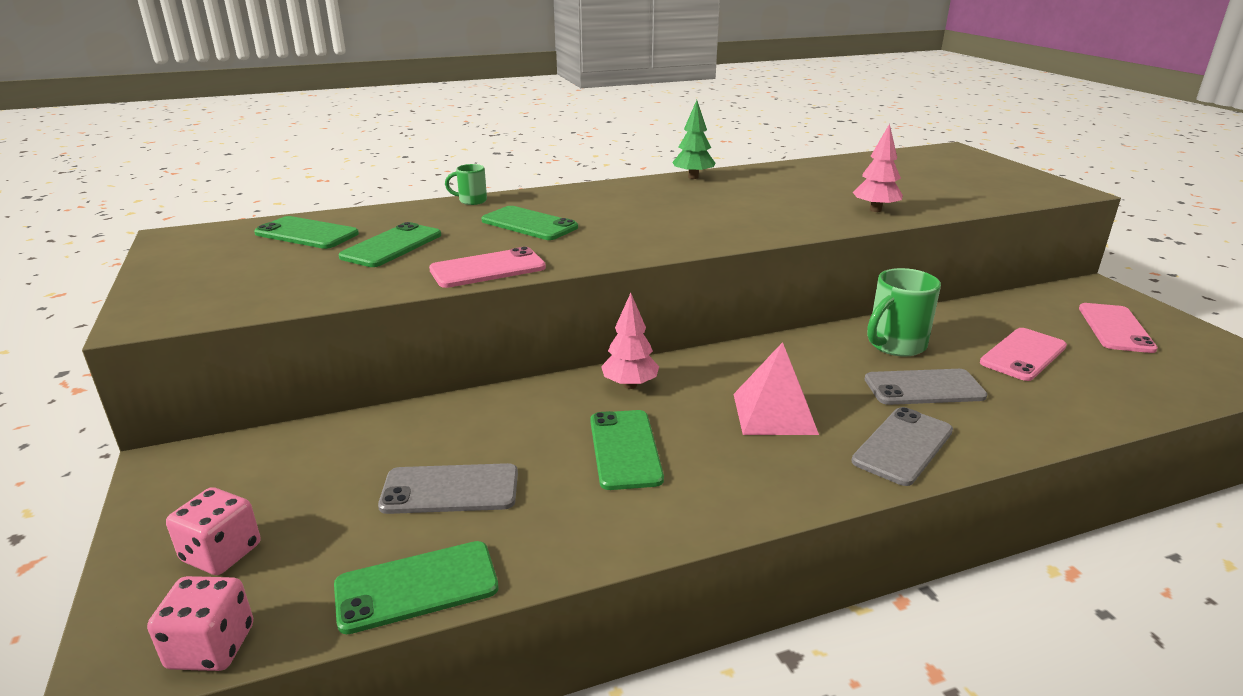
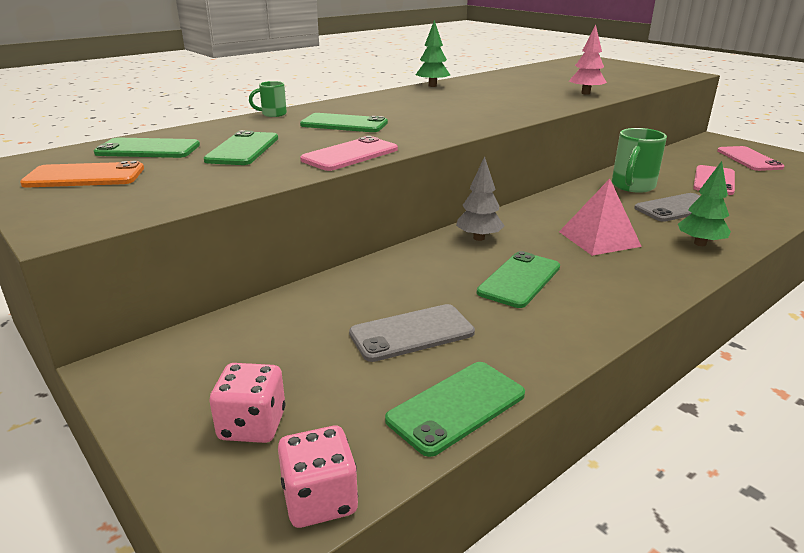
camera: 20 degrees left, 0 degrees up
(221, 260) = (85, 176): none -> orange phone
(625, 449) = (519, 280): green phone -> green phone turned 60 degrees clockwise
(630, 385) = (479, 238): pink tree -> grey tree
(902, 446) = (700, 243): grey phone -> green tree

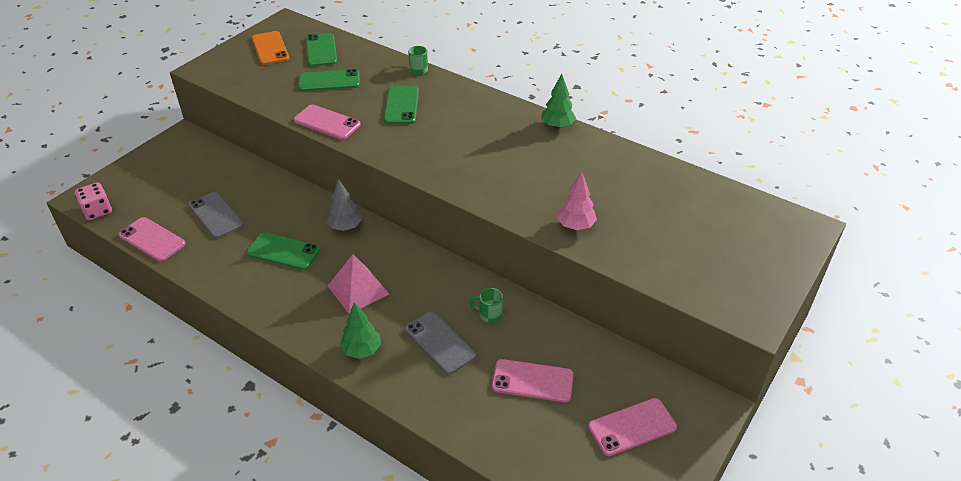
camera: 75 degrees right, 15 degrees up
(252, 425) = (142, 183): pink dice -> none
(456, 407) = (152, 239): green phone -> pink phone
(632, 186) = (489, 314): green mug -> green mug, size x0.54

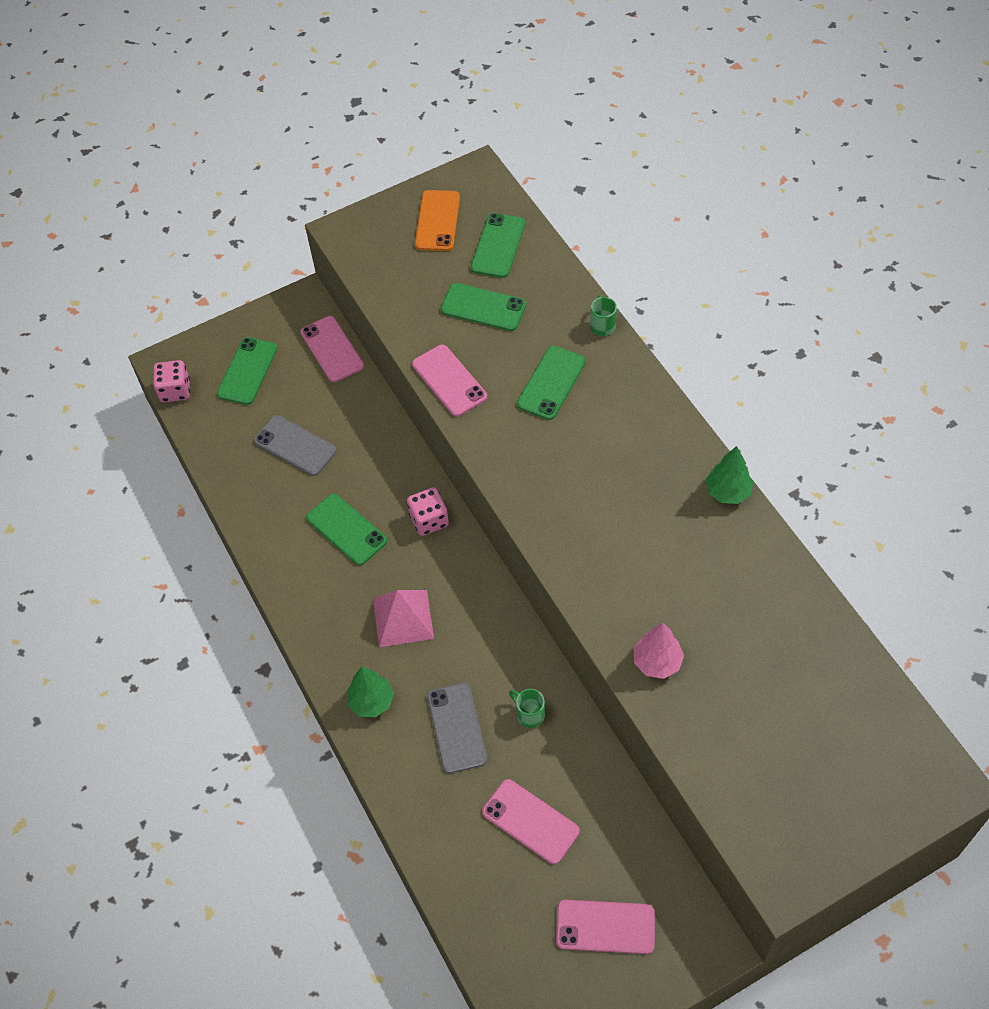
camera: 30 degrees right, 15 degrees up
(152, 239) = (217, 456): pink phone -> pink phone (332, 349)
(155, 184) = (247, 371): none -> green phone
(216, 215) = (295, 446): grey phone -> grey phone turned 45 degrees counterclockwise
(345, 227) = (429, 520): grey tree -> pink dice

